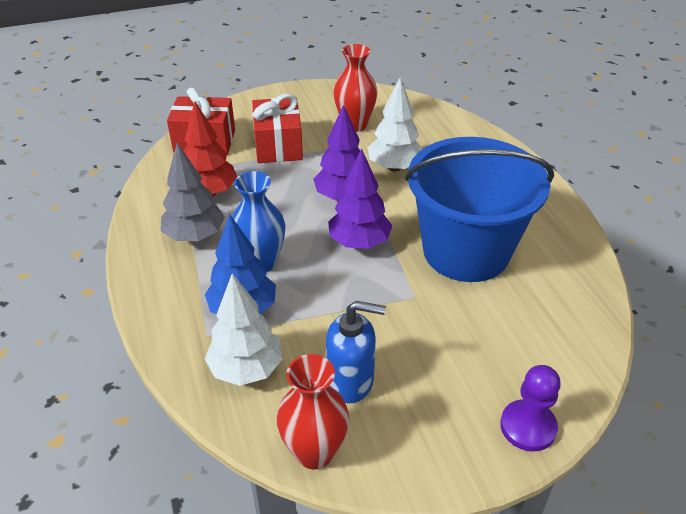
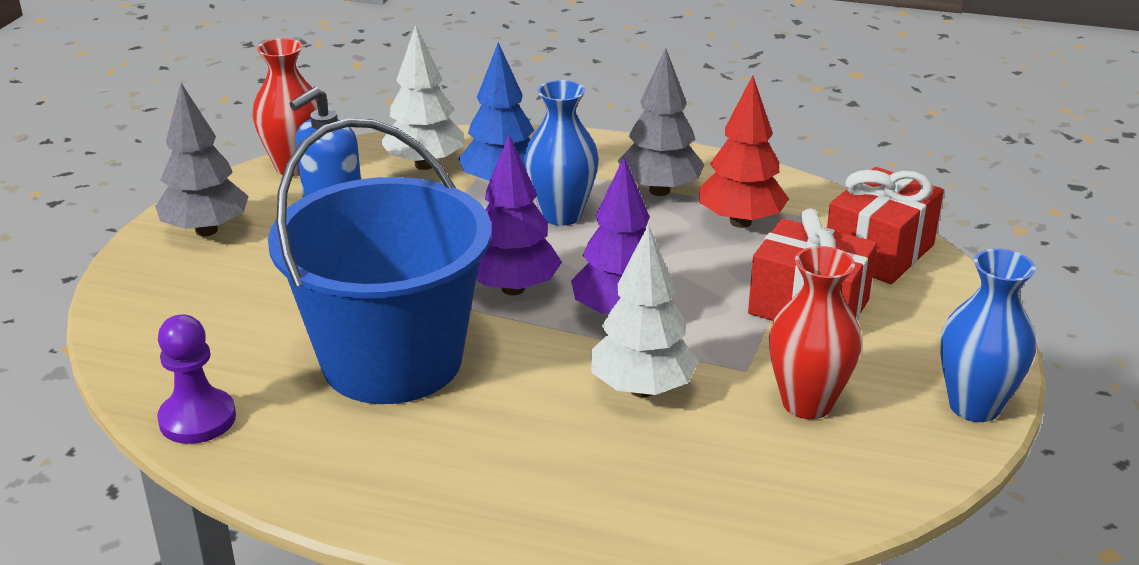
camera: 125 degrees right, 10 degrees down
(313, 91) = (974, 406): none -> blue vase
(447, 434) = (206, 230): none -> grey tree
(528, 427) = (141, 274): purple pawn -> purple pawn (197, 419)

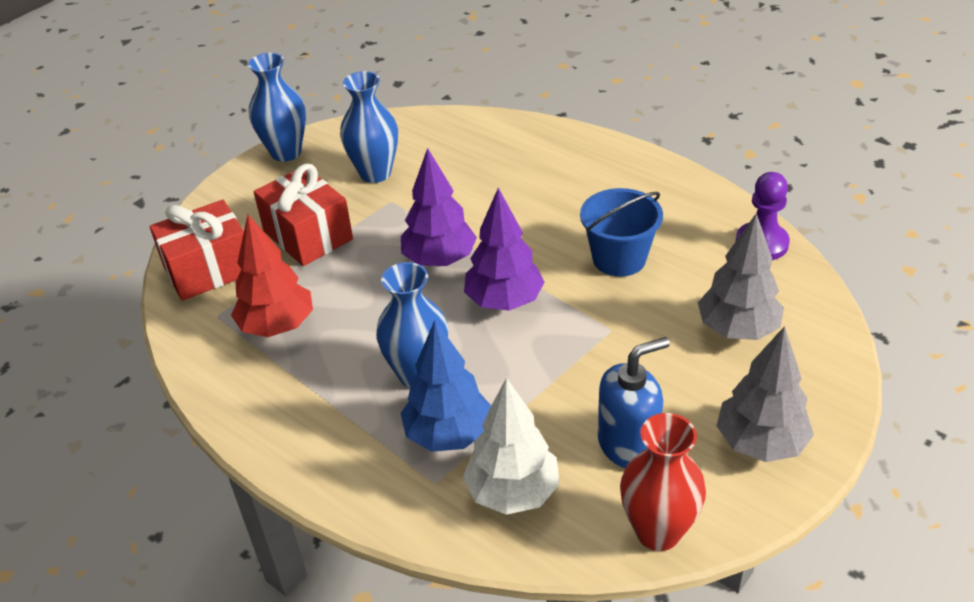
camera: 155 degrees left, 10 degrees up
(392, 360) = (619, 258): blue bucket -> blue bucket, size x0.52
(642, 389) = (464, 202): white tree -> none
(659, 191) = (310, 384): grey tree -> grey tree (737, 329)
(807, 403) = (375, 173): red vase -> blue vase

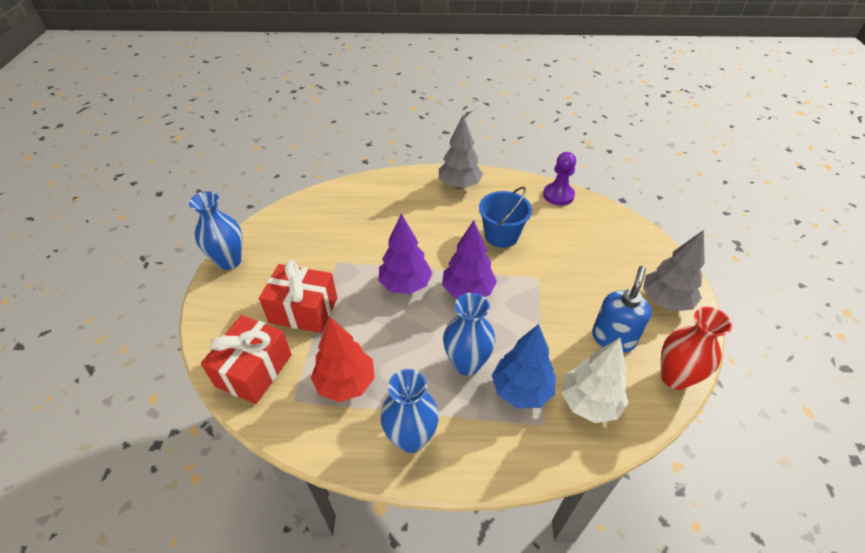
camera: 40 degrees left, 5 degrees up
(375, 173) = (308, 248): blue vase -> blue vase (411, 438)
(737, 329) = (594, 246): grey tree -> grey tree (459, 185)

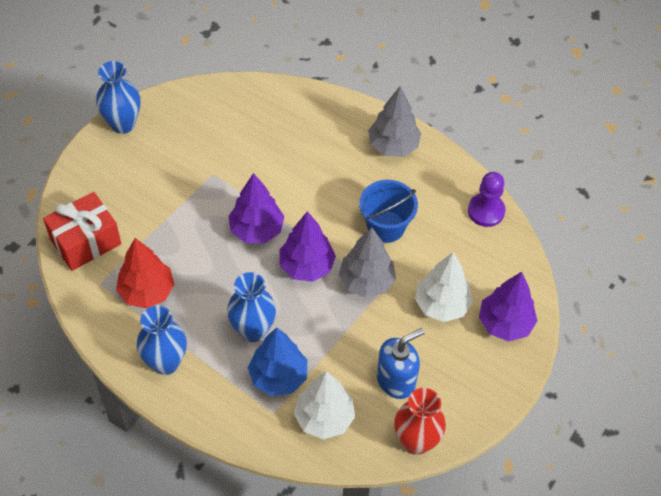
camera: 30 degrees right, 10 degrees up
(303, 310) = (155, 208): red gift -> none
(590, 267) = (441, 305): none -> white tree
(643, 257) = (505, 324): none -> purple tree
(665, 301) = (480, 376): grey tree -> grey tree (366, 281)

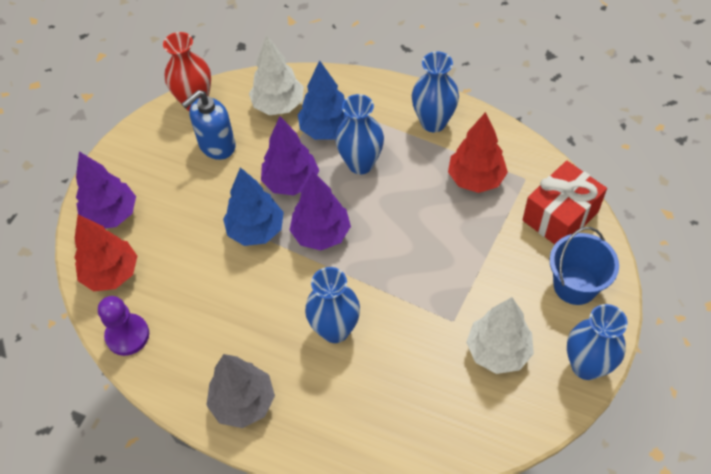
camera: 175 degrees right, 0 degrees up
(256, 230) = (384, 263): purple tree -> purple tree (291, 182)
(311, 184) = (335, 330): none -> blue vase
(366, 281) = (256, 230): grey tree -> blue tree
(386, 226) = (242, 294): blue bucket -> blue bucket (575, 285)
(441, 305) = (176, 221): white tree -> white tree (498, 351)
(502, 266) = (111, 273): none -> red tree

